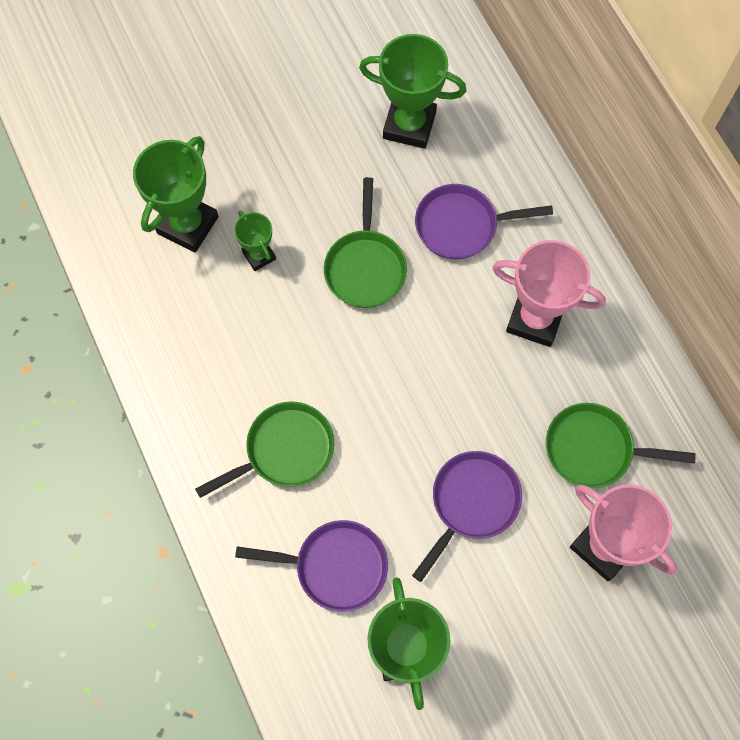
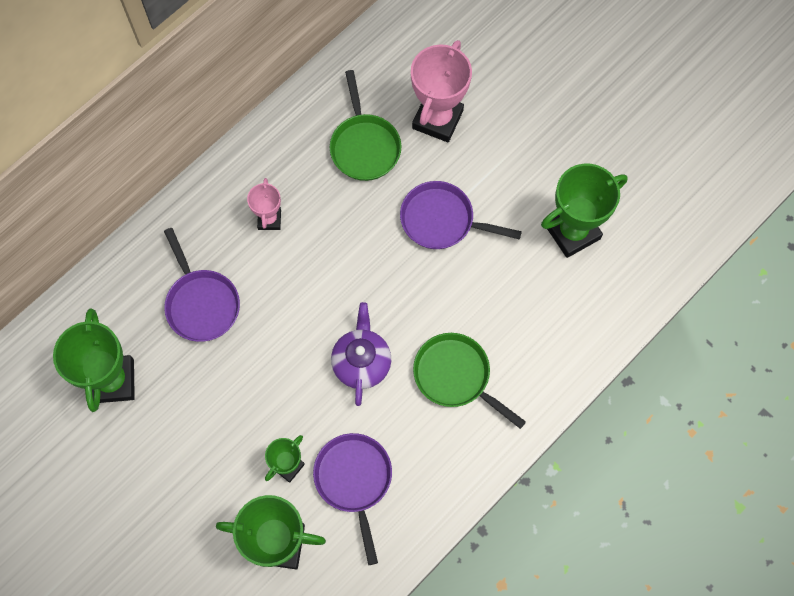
camera: 110 degrees left, 0 degrees up
(335, 566) = (532, 303): purple pan -> purple pan (354, 480)
(338, 360) = (361, 362): none -> purple teapot
(365, 267) = (268, 370): green pan -> none
(535, 319) = (269, 219): pink trophy -> pink trophy, size x0.54

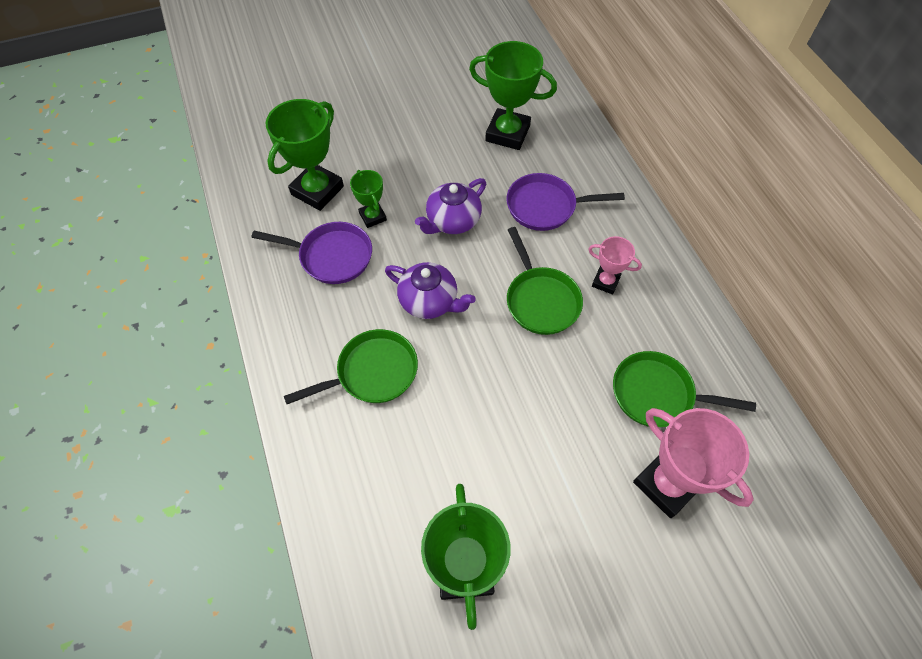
camera: 115 degrees right, 10 degrees down
(259, 384) = (452, 221): none -> purple teapot
(315, 267) = (540, 300): none -> green pan
(442, 220) = (540, 433): purple pan -> none

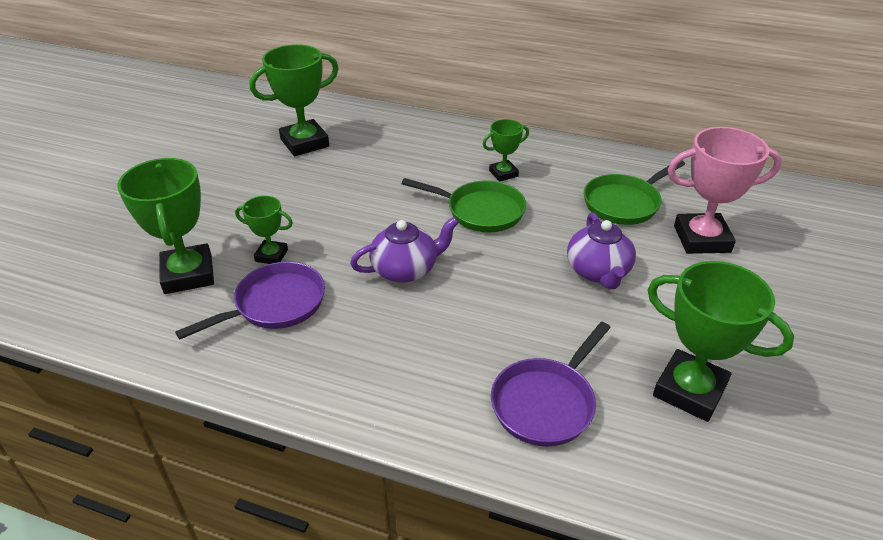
camera: 50 degrees left, 20 degrees down
(372, 372) = (435, 344): green pan -> none
(452, 221) = (344, 214): purple teapot -> purple teapot (598, 272)
(545, 206) = (399, 163): purple pan -> purple pan (546, 403)
(605, 282) = (503, 173): pink trophy -> green trophy

